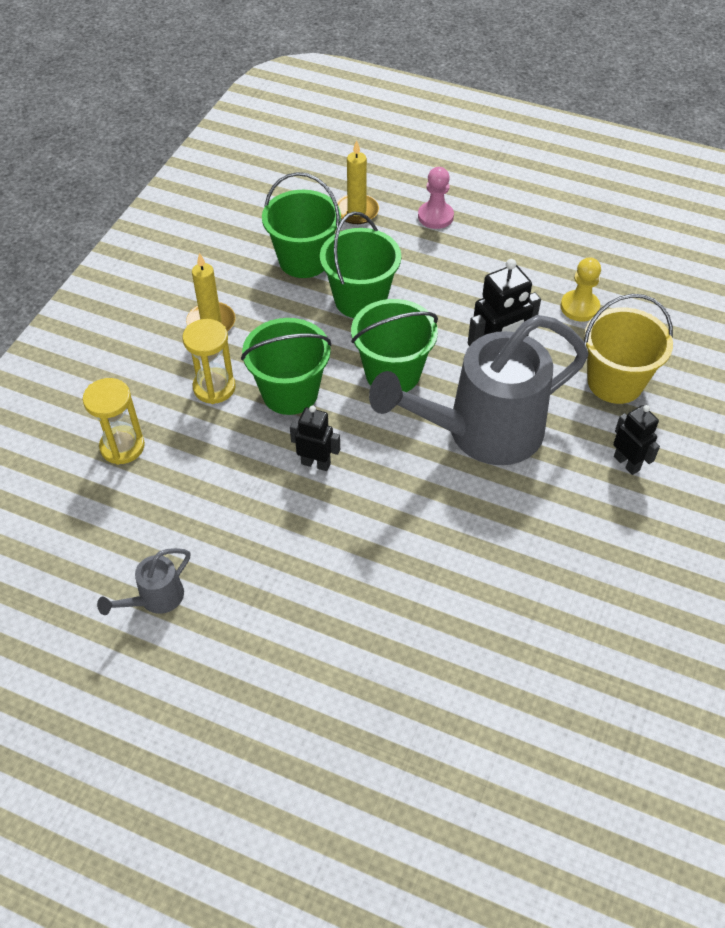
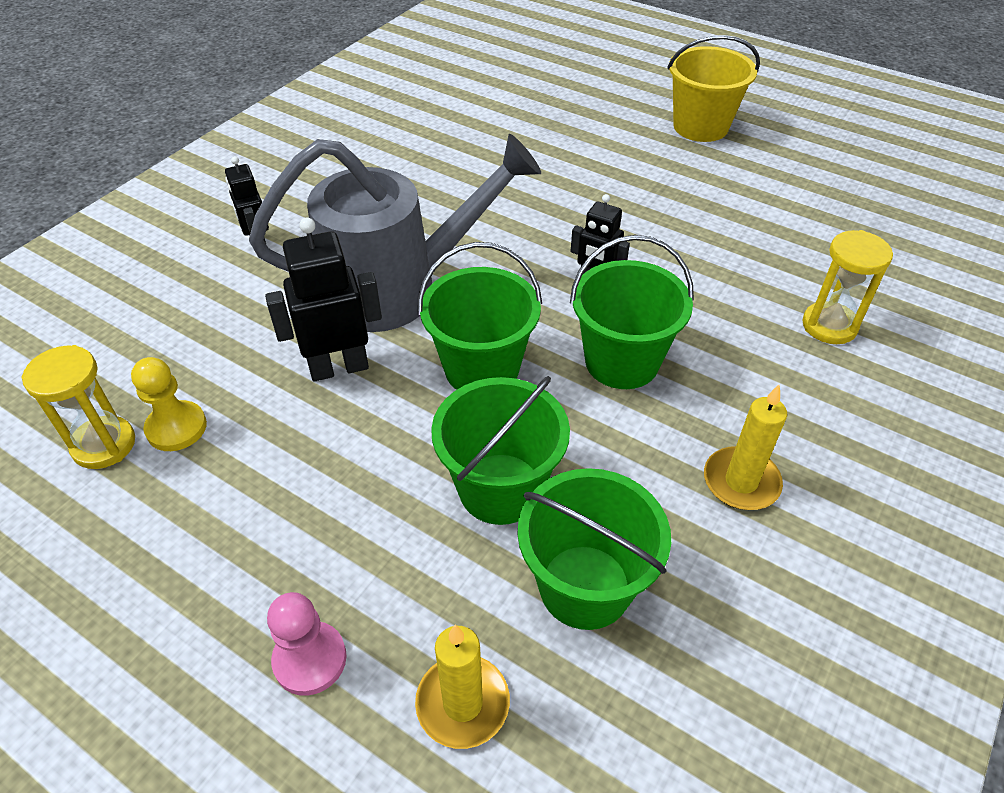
camera: 170 degrees left, 5 degrees down
(155, 599) = (756, 197): grey watering can -> none
(214, 387) = (724, 381): yellow hourglass -> yellow hourglass (104, 445)
(615, 382) = (207, 322): yellow bucket -> yellow bucket (700, 127)

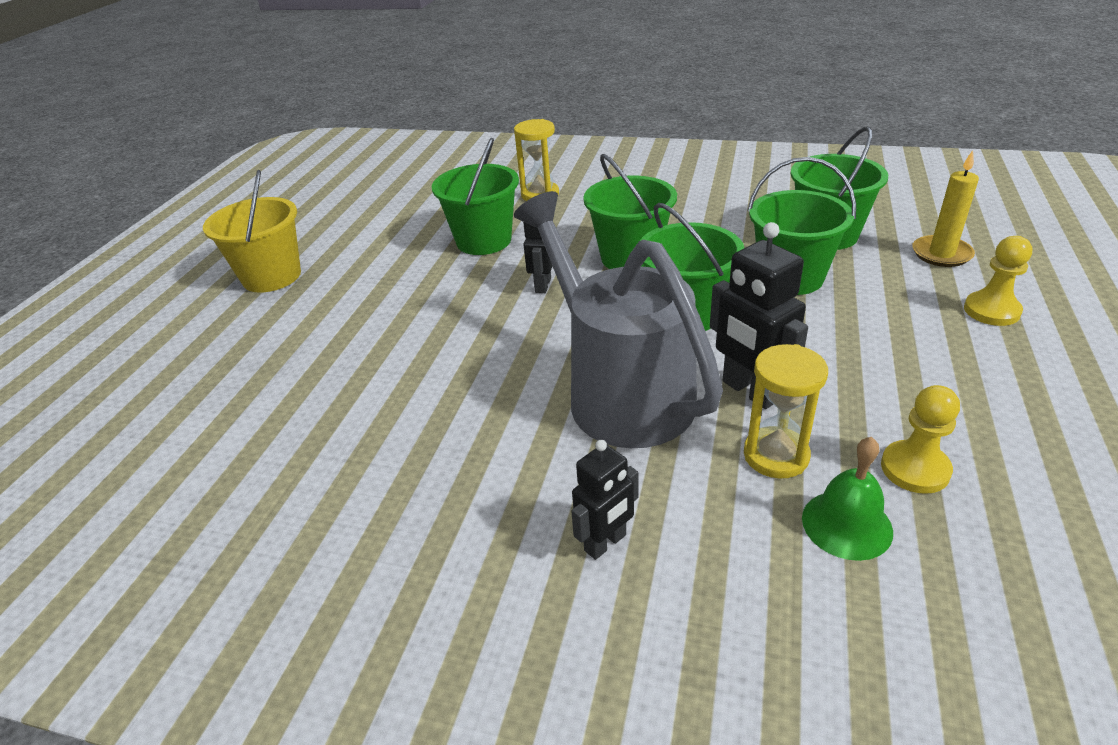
camera: 105 degrees left, 10 degrees down
(104, 445) = (988, 515): yellow hourglass -> yellow hourglass (776, 455)
(170, 360) = (846, 524): none -> green bell
(310, 659) = (991, 310): pink pawn -> yellow pawn
(716, 258) = (484, 241): none -> green bucket
(741, 482) = (702, 204): yellow candle -> none

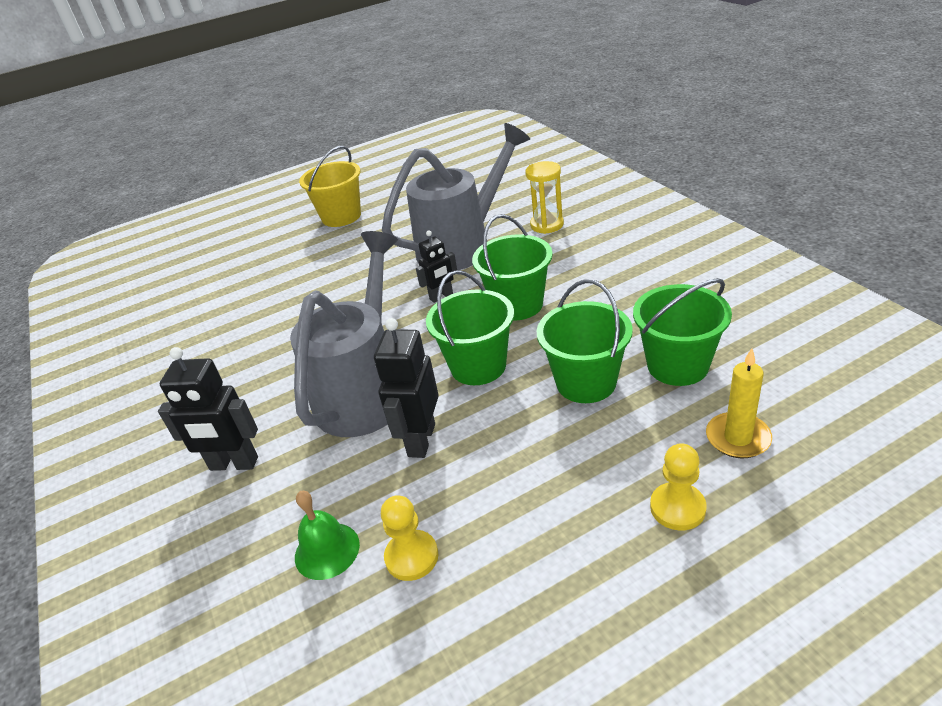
camera: 50 degrees right, 0 degrees up
(484, 241) = (462, 245): green bucket -> grey watering can
(606, 543) = (234, 464): black robot -> black robot, size x1.59
(776, 455) = (365, 486): yellow hourglass -> none

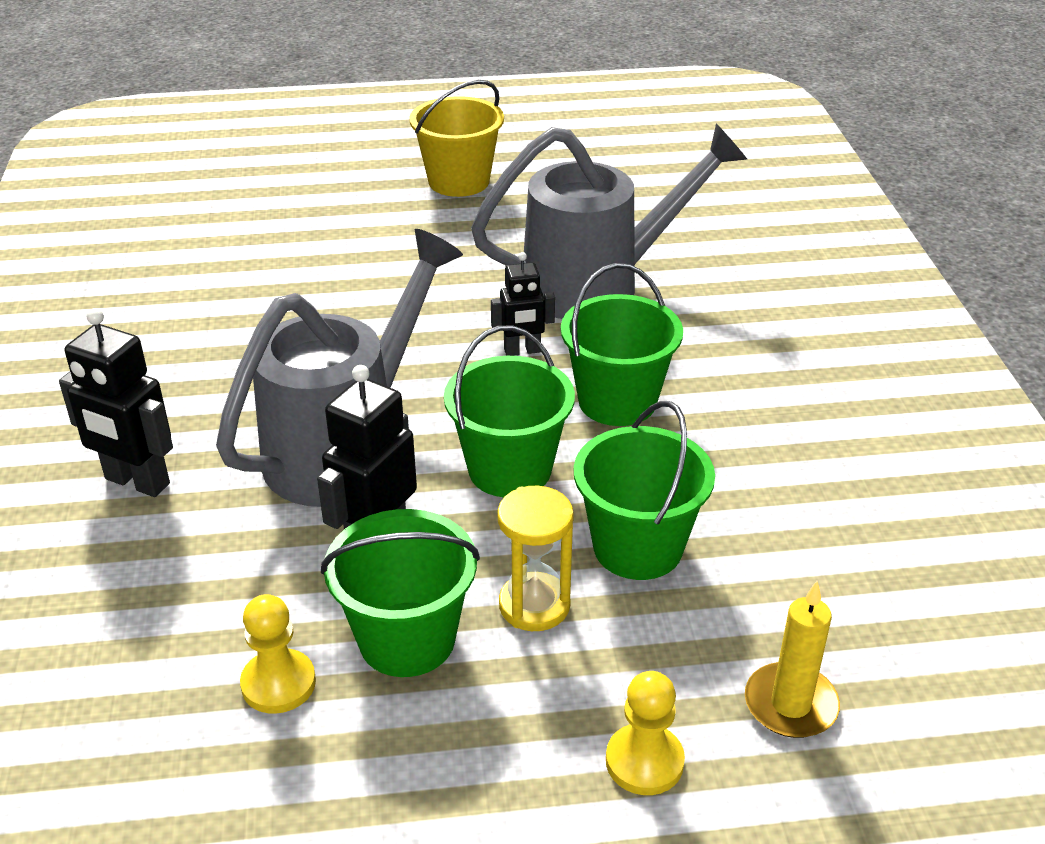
camera: 15 degrees right, 0 degrees up
(327, 550) = (185, 634): green bell -> none
(547, 225) = (736, 295): yellow hourglass -> yellow hourglass (534, 605)
(677, 365) = (779, 573): green bucket -> green bucket (407, 639)

